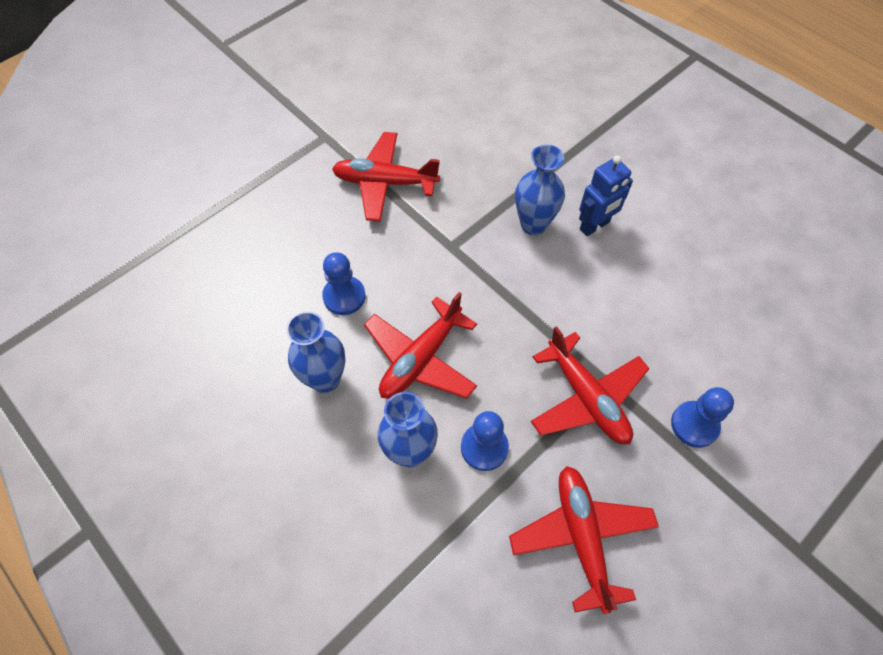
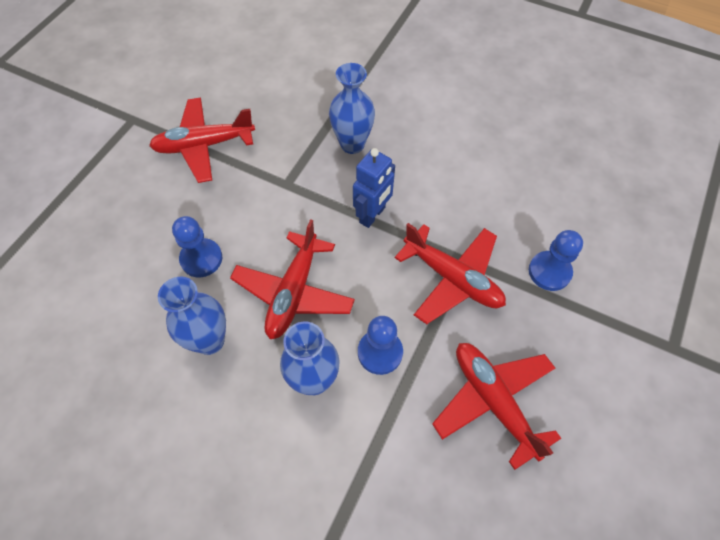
camera: 20 degrees left, 0 degrees up
(595, 226) = (405, 131): blue robot -> blue robot (372, 215)

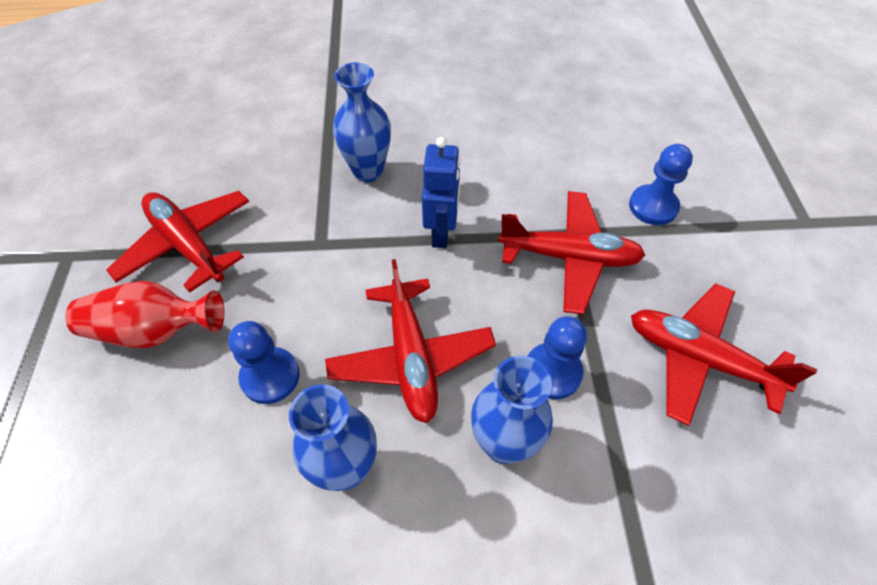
camera: 30 degrees left, 5 degrees down
(153, 194) = (154, 330): none -> red vase
(204, 145) = (188, 245): red plane -> red plane turned 90 degrees clockwise

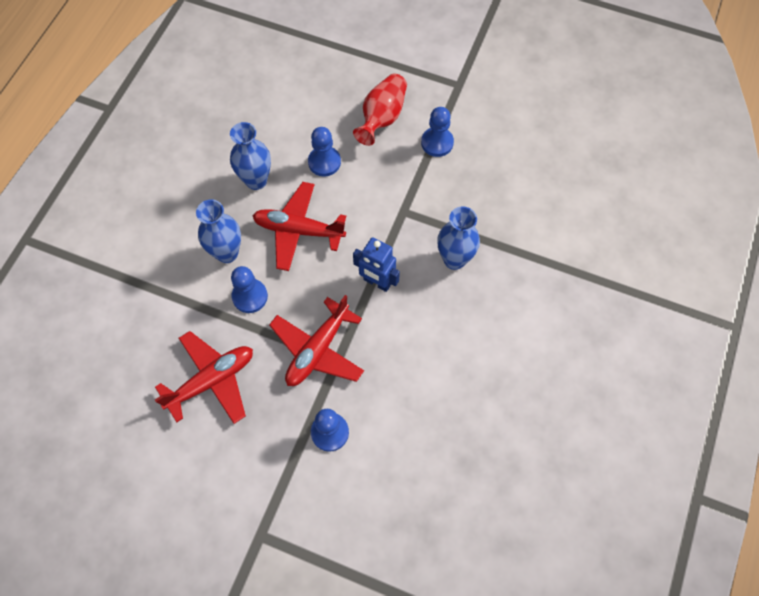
camera: 115 degrees right, 10 degrees up
(188, 245) = (437, 143): red plane -> blue pawn

